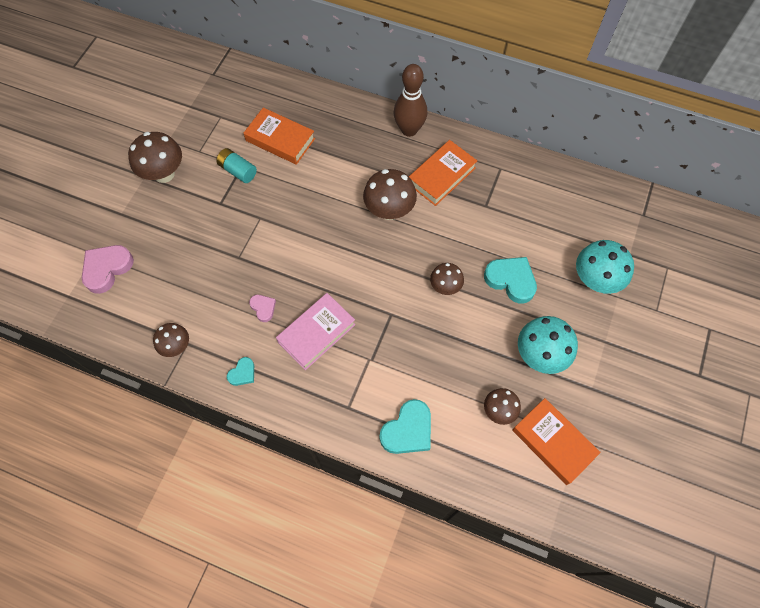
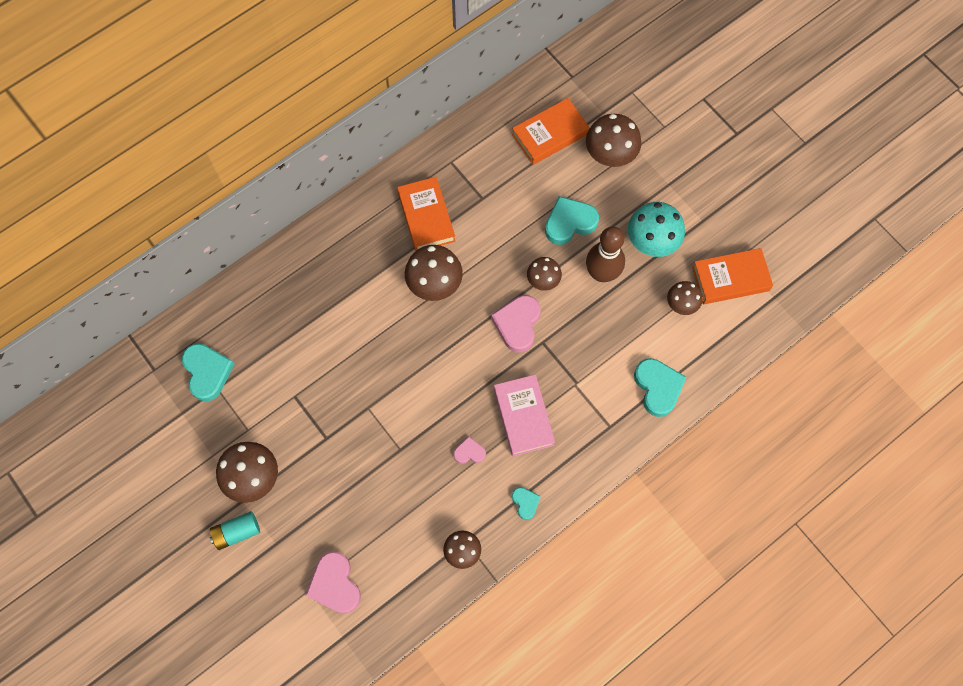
camera: 60 degrees left, 5 degrees up
(229, 105) = (207, 372): none -> turquoise heart
(238, 171) = (298, 402): turquoise battery -> turquoise battery (237, 532)
(280, 139) = (286, 342): orange book -> orange book (550, 134)
(394, 287) = (517, 324): none -> pink heart
(409, 130) = (355, 216): brown bowling pin -> brown bowling pin (602, 273)
(595, 280) = (610, 156): turquoise mushroom -> brown mushroom

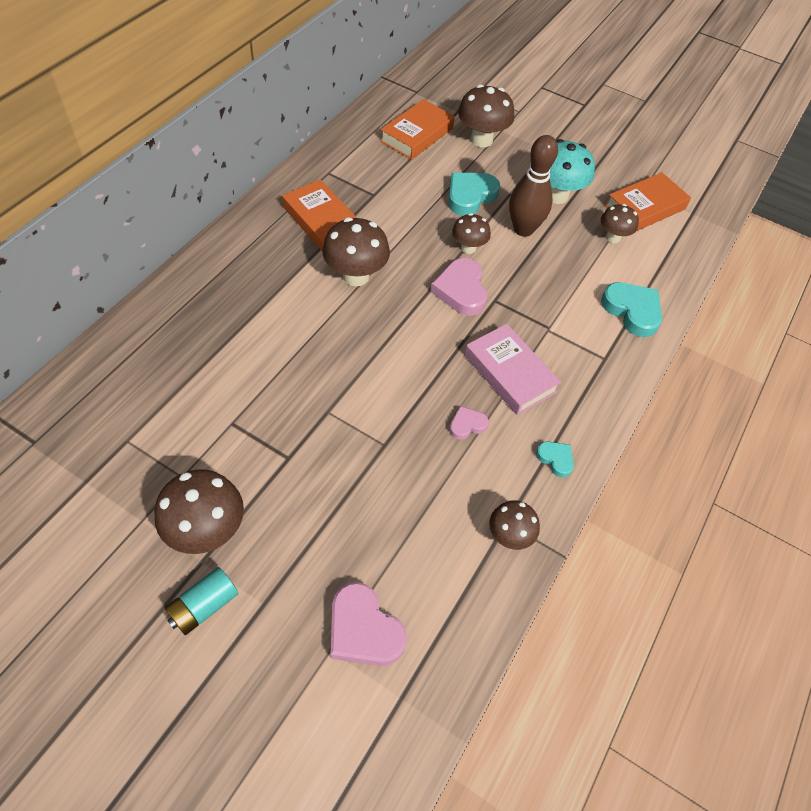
camera: 25 degrees left, 15 degrees down
(207, 372) = (109, 426): turquoise heart -> none

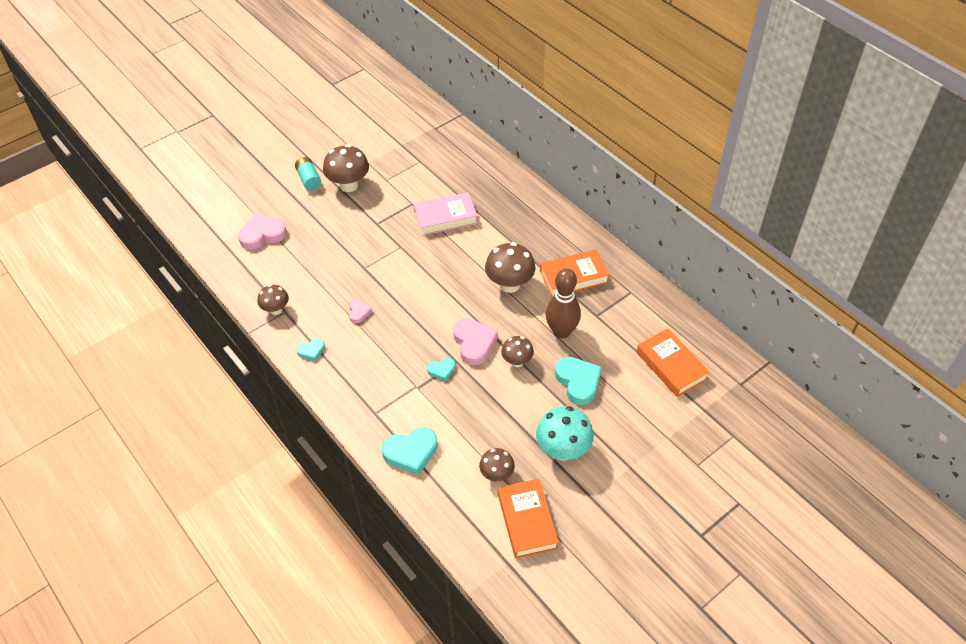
camera: 115 degrees right, 5 degrees down
(461, 290) = (474, 343): pink heart -> pink heart turned 60 degrees clockwise
(481, 140) = (655, 415): brown mushroom -> none
(510, 373) = (387, 349): pink book -> pink book (445, 218)
(514, 311) = (442, 370): none -> turquoise heart
(523, 229) = (527, 408): brown bowling pin -> brown bowling pin (561, 331)

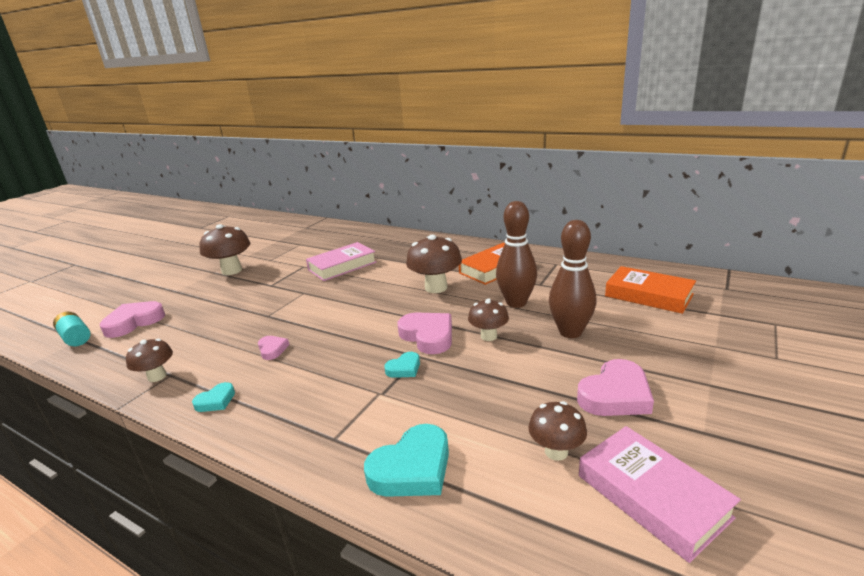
camera: 20 degrees left, 25 degrees down
(309, 179) = (186, 276): turquoise battery -> turquoise battery (75, 338)
(527, 521) = (652, 496): orange book -> pink book
(563, 450) = (615, 395): turquoise mushroom -> pink heart
(578, 382) = (570, 332): turquoise heart -> brown bowling pin

